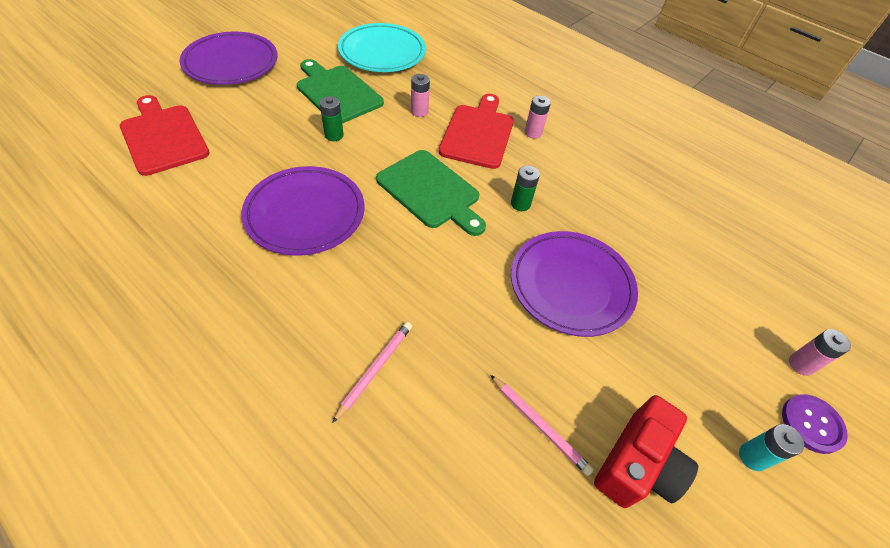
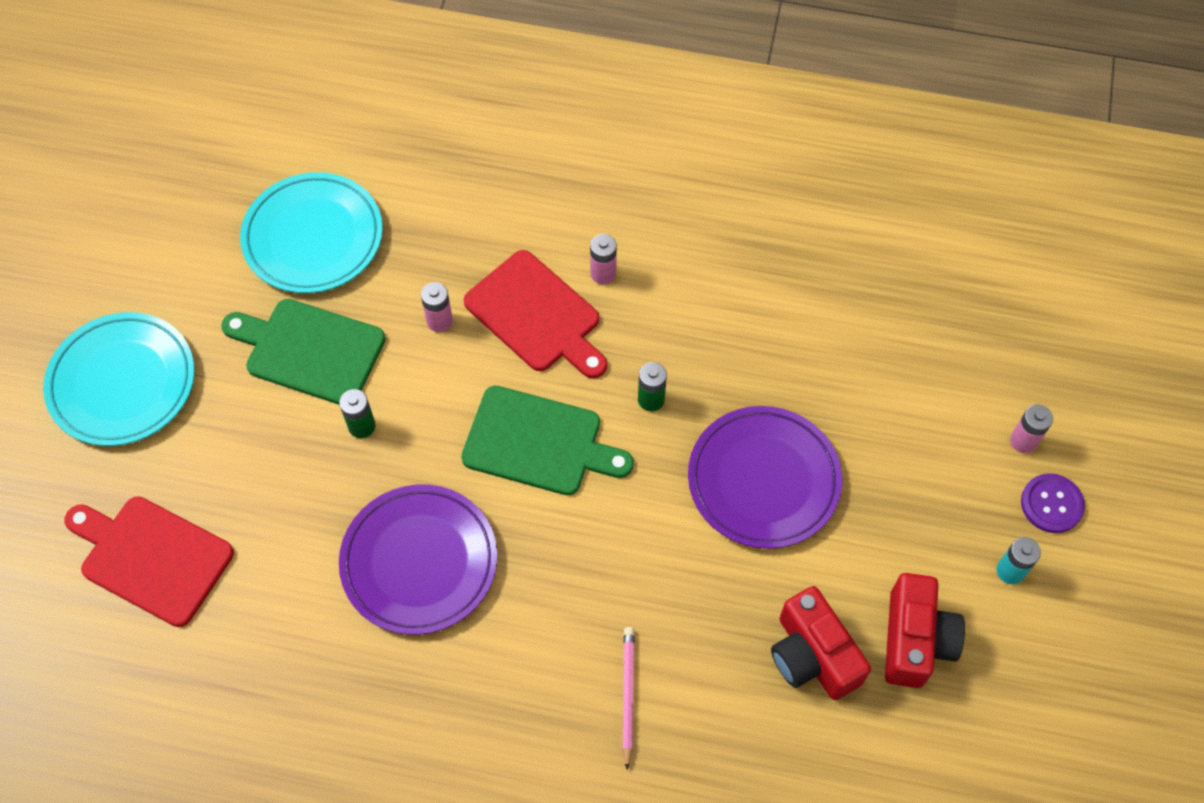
camera: 25 degrees left, 10 degrees up
(231, 63) = (122, 383): purple plate -> turquoise plate
(478, 133) = (536, 315): red cutting board -> red cutting board turned 150 degrees clockwise
(539, 425) = (812, 656): pink pencil -> red camera

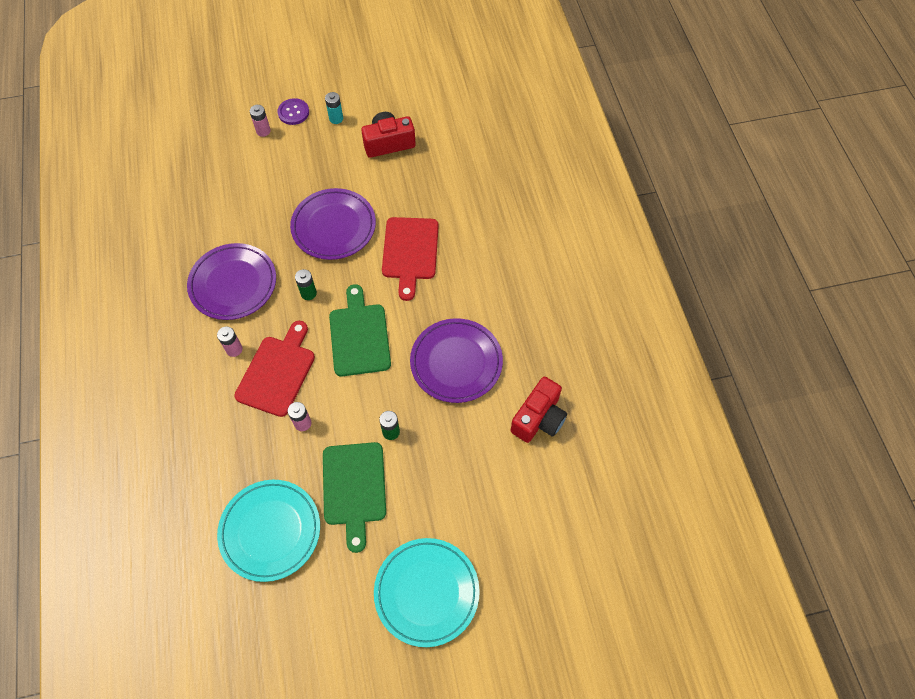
camera: 115 degrees left, 0 degrees up
(151, 558) = (526, 504): red cutting board -> red cutting board (410, 252)
(628, 695) = (475, 242): pink pencil -> none
(718, 304) = (233, 284): none -> purple plate
(812, 656) = (416, 178): red camera -> red camera (539, 418)

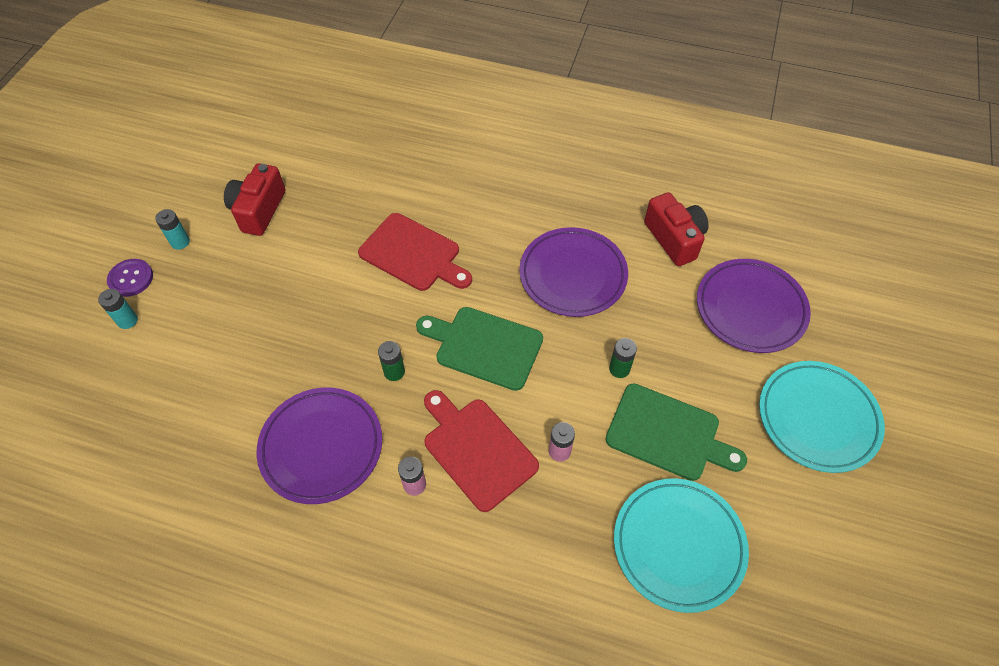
camera: 60 degrees left, 5 degrees down
(263, 131) = (127, 320): pink battery -> turquoise battery
(334, 227) = (325, 308): purple plate -> purple plate (750, 308)

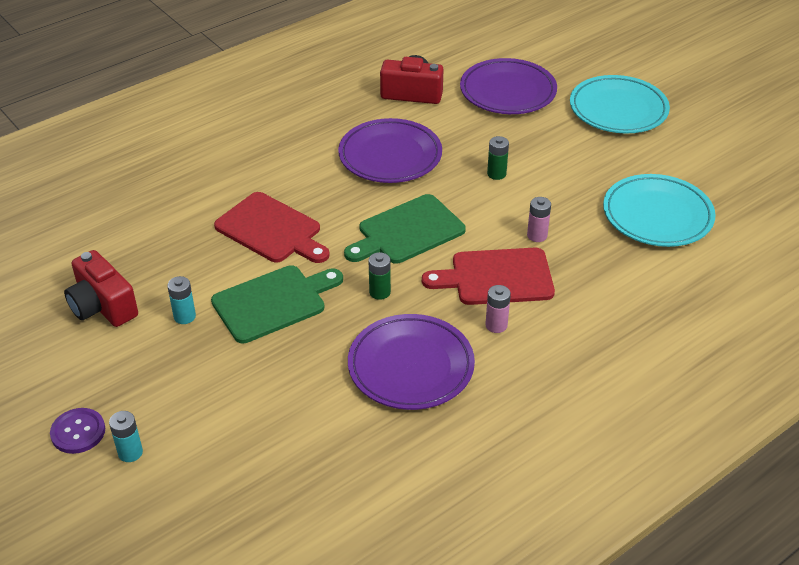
camera: 55 degrees left, 15 degrees down
(180, 242) = (74, 377): turquoise battery -> turquoise battery (184, 316)
(413, 254) = (271, 230): red cutting board -> red cutting board turned 60 degrees clockwise
(668, 434) = (570, 178): green cutting board -> green cutting board (273, 302)

